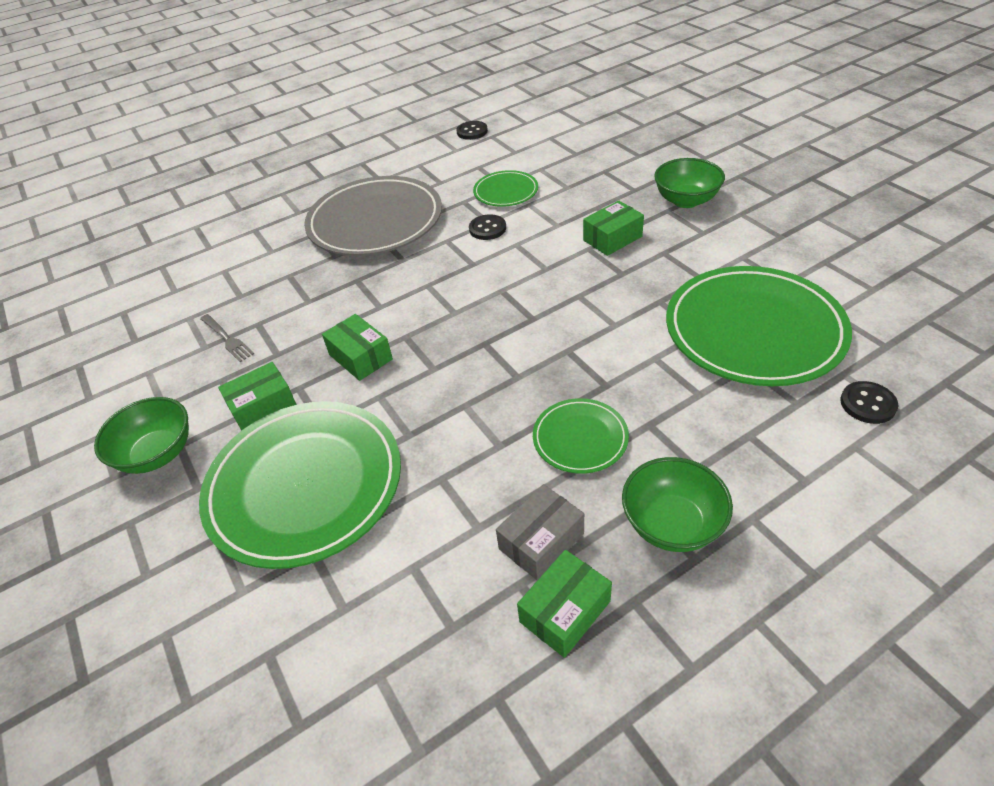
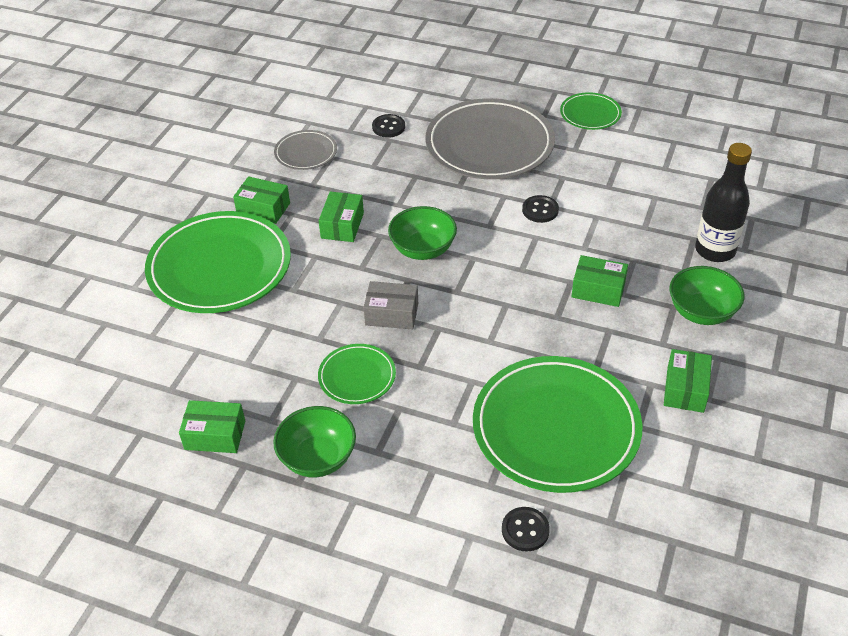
camera: 50 degrees right, 0 degrees up
(158, 454) = (195, 189): green bowl -> green bowl (423, 249)
(227, 339) = (306, 153): grey fork -> grey plate
(472, 131) = (668, 126): black button -> black button (388, 127)
(506, 192) = (600, 194): green plate -> green plate (590, 114)
(541, 541) = (257, 399): grey box -> grey box (392, 314)
(627, 167) = (715, 250): none -> black bottle
(762, 242) = (685, 389): none -> green box

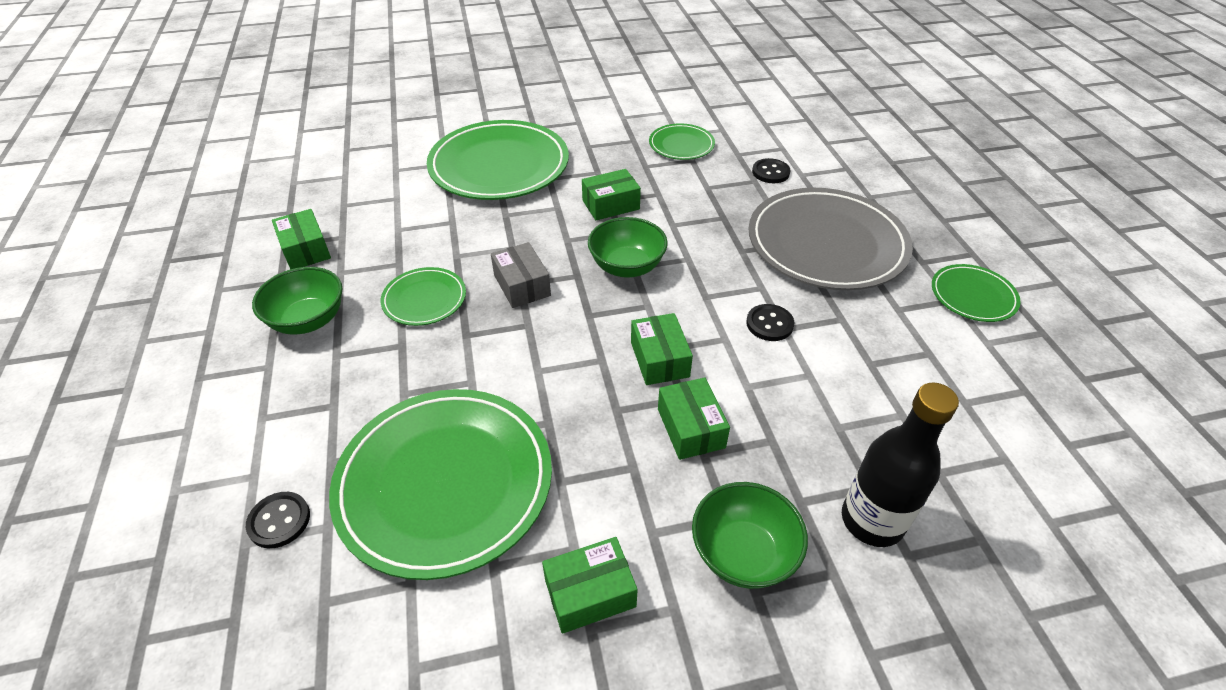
camera: 55 degrees right, 0 degrees up
(263, 208) = (589, 155): green box -> green box (659, 359)
(306, 153) = (681, 145): grey plate -> green plate

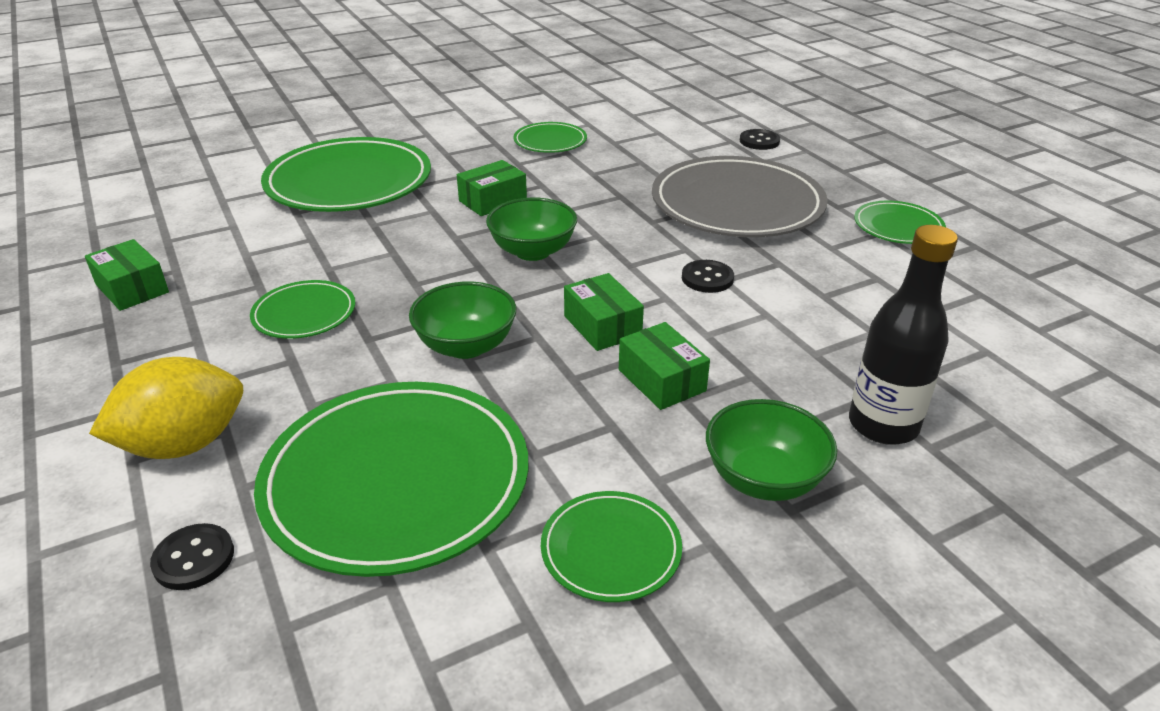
camera: 15 degrees left, 10 degrees down
(301, 411) = (184, 444): none -> yellow lemon
(308, 320) = (161, 355): green bowl -> green bowl (466, 346)
(522, 285) = (418, 284): grey box -> none
(590, 593) = (611, 549): green box -> green plate
(770, 172) = (654, 153): black button -> black button (759, 141)

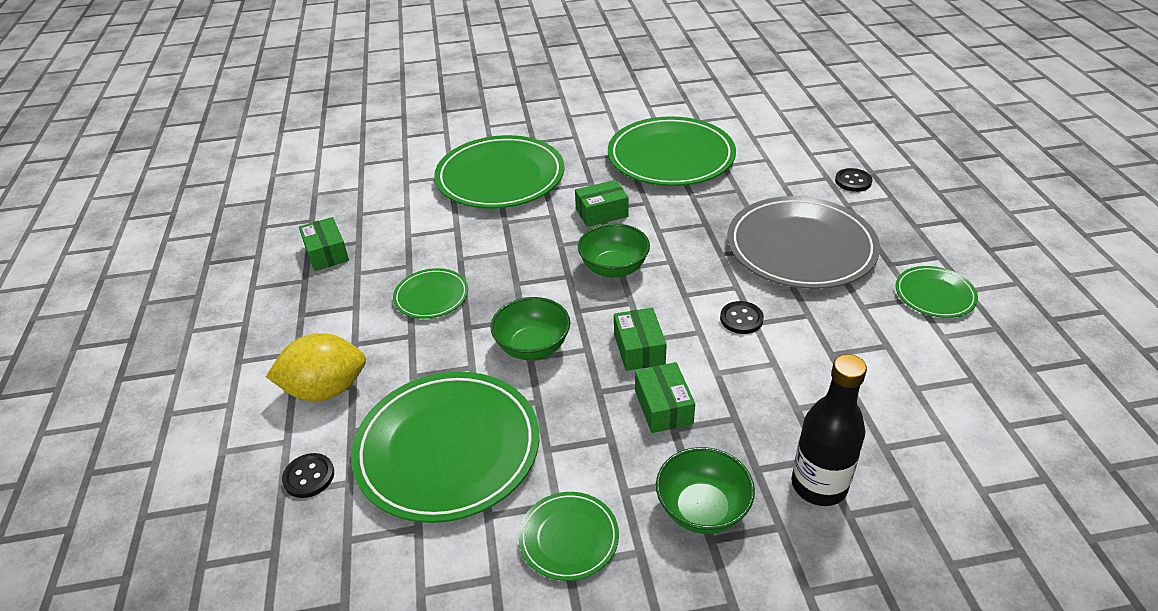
camera: 20 degrees right, 5 degrees up
(550, 141) = (671, 157): green plate -> green plate, size x2.05

